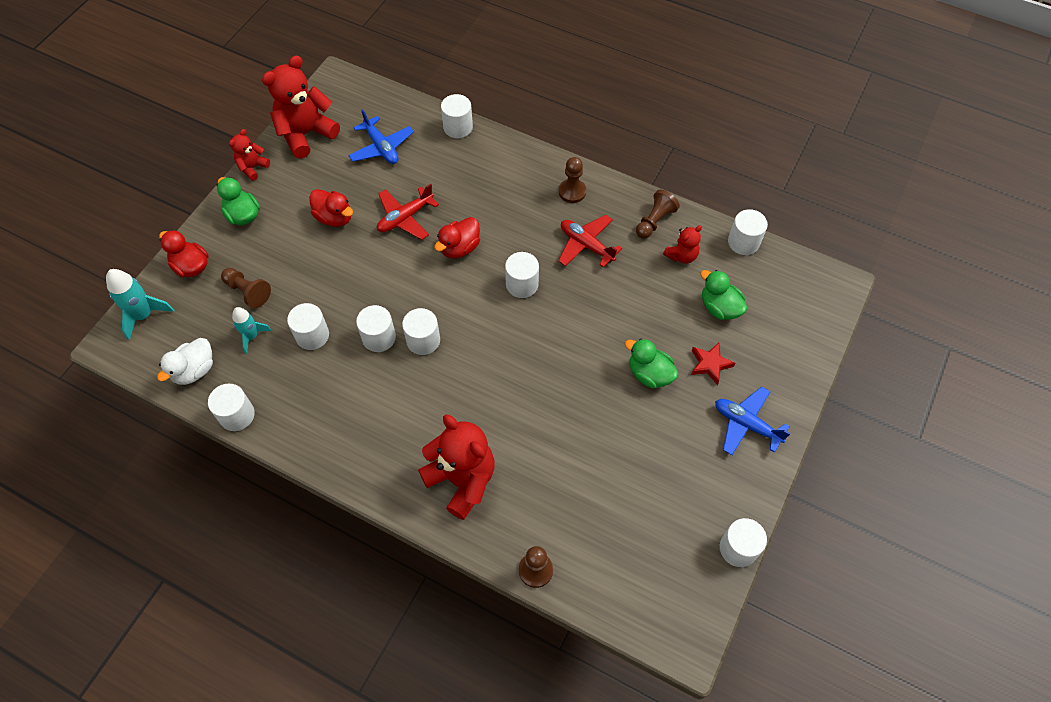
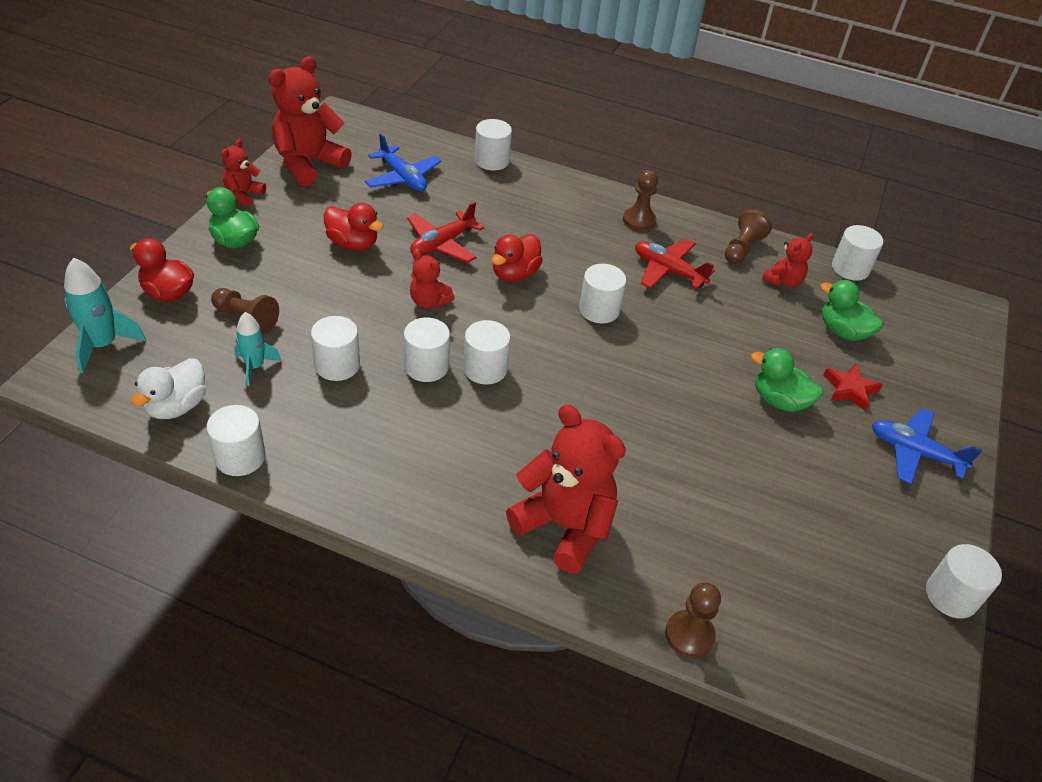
camera: 10 degrees left, 15 degrees down
(388, 276) = (429, 302): none -> red teddy bear

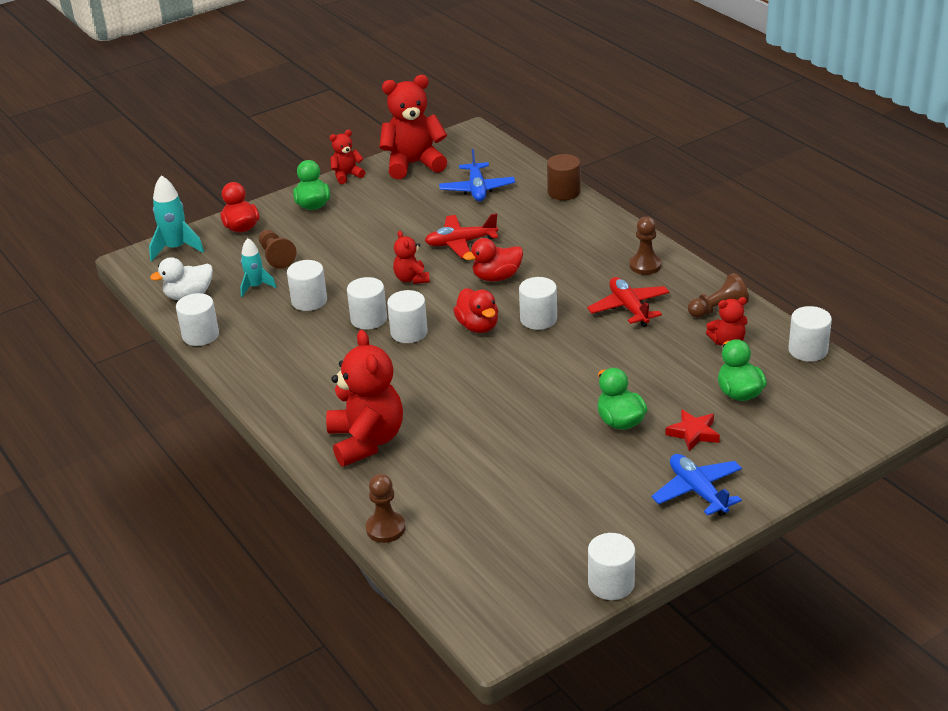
camera: 40 degrees right, 10 degrees down
(353, 243) = (394, 226): red duck -> red duck (478, 326)
(491, 160) = (564, 192): white cylinder -> brown cylinder

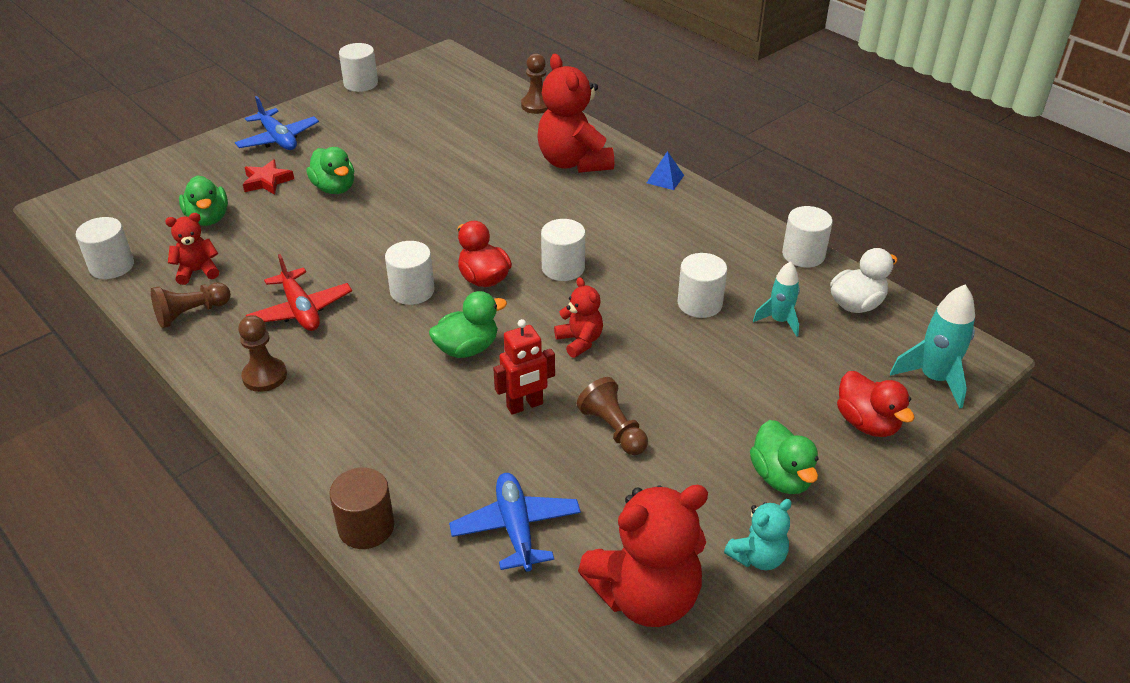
camera: 170 degrees right, 5 degrees up
(276, 256) = (781, 370): brown pawn -> brown pawn (613, 429)
(280, 416) = (665, 179): none -> blue pyramid
(347, 175) = (758, 557): red teddy bear -> turquoise teddy bear
(368, 319) = (616, 282): white cylinder -> none
(460, 243) = (525, 406): red plane -> red robot
(496, 277) = (467, 348): red duck -> green duck

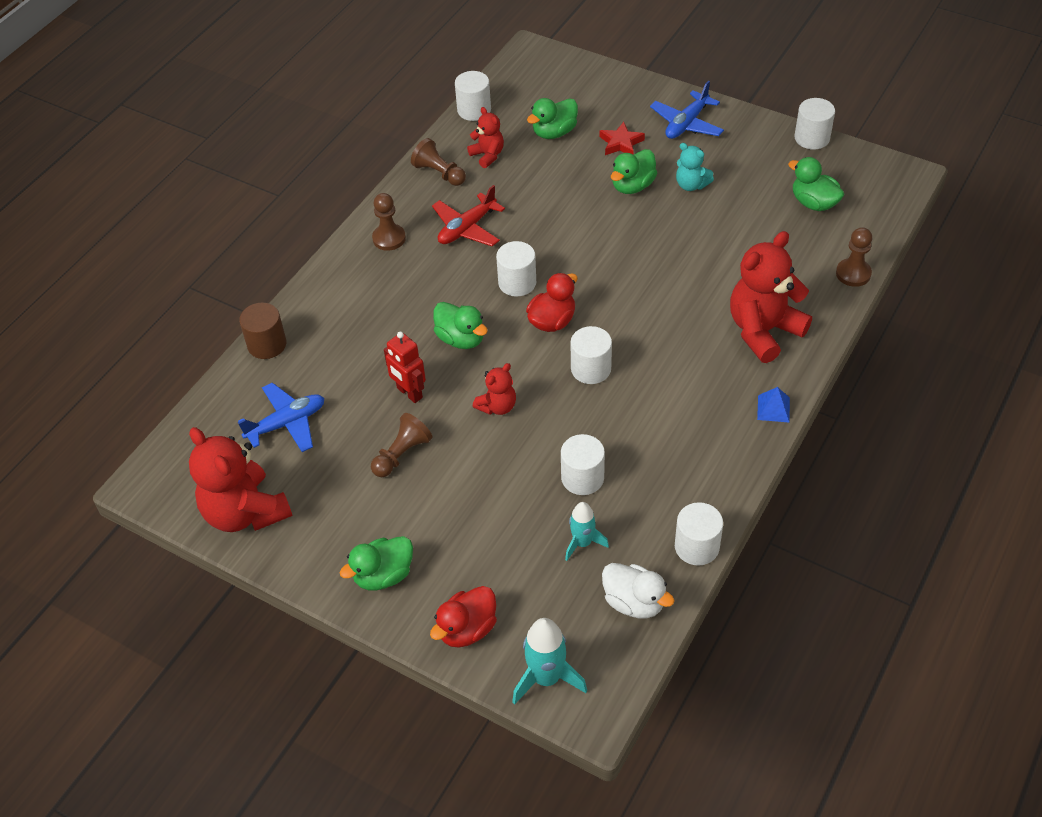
camera: 75 degrees right, 10 degrees up
(440, 102) = (813, 203): none -> green duck
(758, 557) = (297, 573): turquoise teddy bear -> turquoise teddy bear (691, 185)

